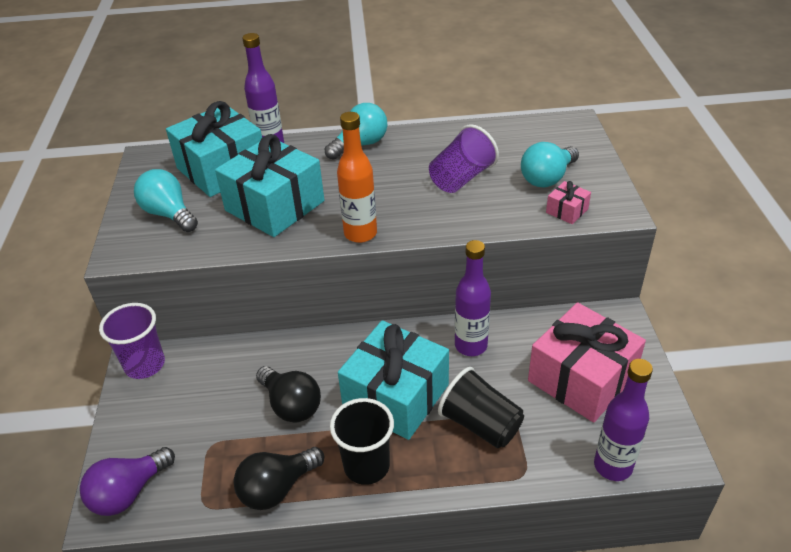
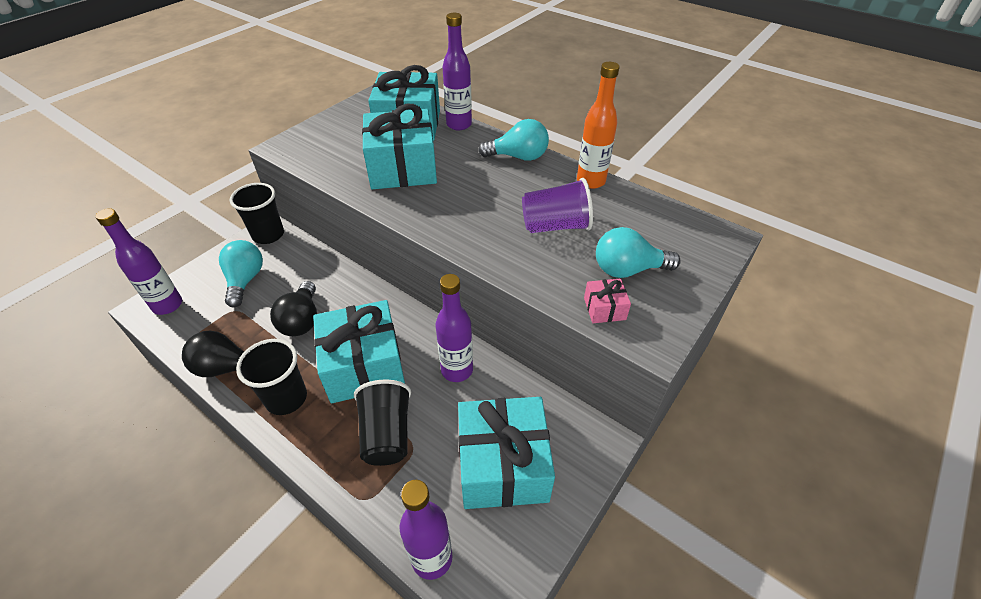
camera: 40 degrees right, 5 degrees up
(128, 492) = (168, 305): purple light bulb -> purple bottle
(145, 365) = (268, 235): purple cup -> black cup
(169, 214) = (339, 137): turquoise light bulb -> turquoise light bulb (245, 280)
(360, 234) = (425, 222): orange bottle -> orange bottle (590, 181)
(581, 378) = (502, 465): pink gift -> turquoise gift

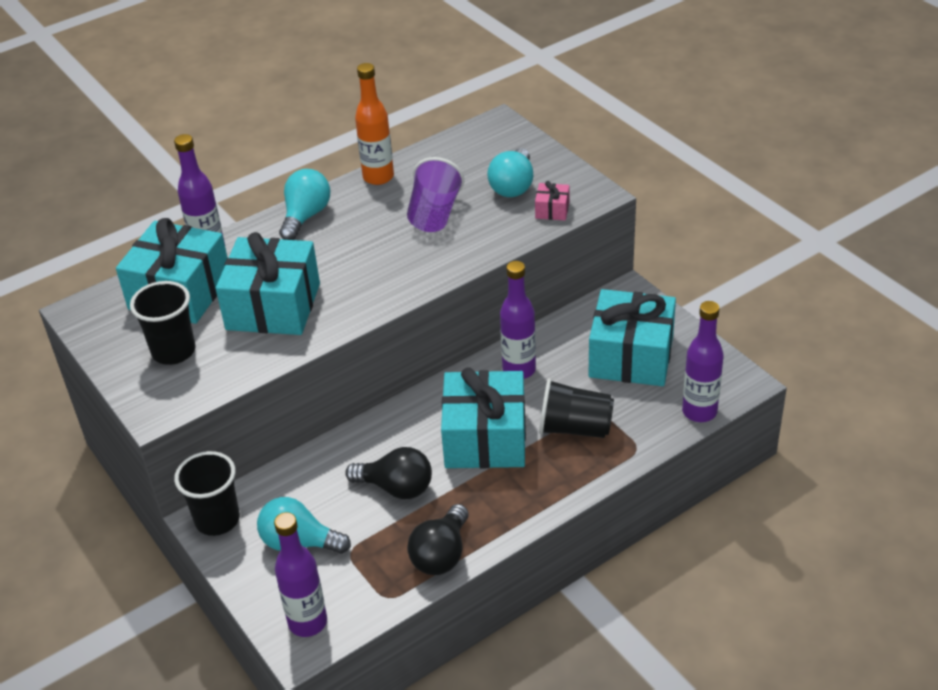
camera: 70 degrees left, 5 degrees down
(286, 398) = (504, 502): black cup -> black cup (173, 351)

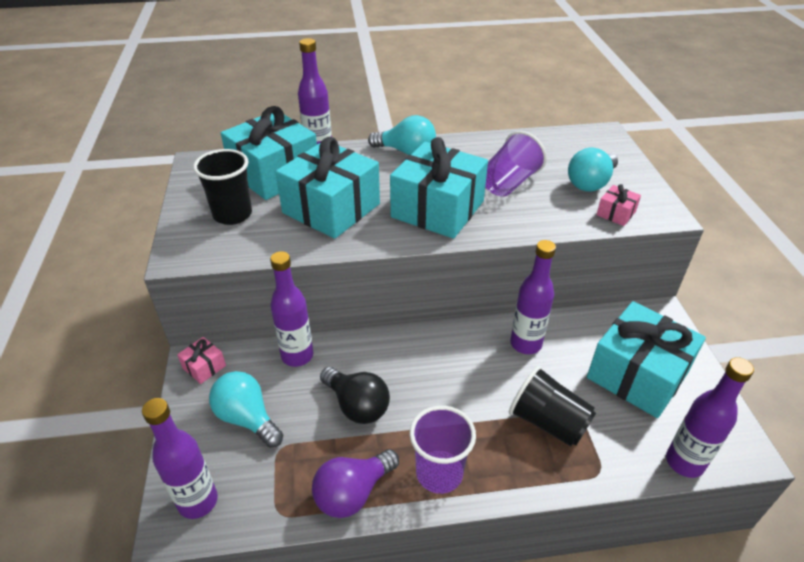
camera: 25 degrees right, 0 degrees up
(217, 520) = (204, 367): black cup -> pink gift
(305, 470) = (297, 356): none -> purple bottle
(306, 216) = (406, 152): turquoise light bulb -> turquoise light bulb turned 60 degrees clockwise
(378, 177) = (481, 142): orange bottle -> none
(441, 554) = (353, 493): black light bulb -> purple light bulb
(485, 438) = (460, 394): turquoise gift -> turquoise gift (437, 209)
(505, 507) = (439, 473): none -> purple cup

